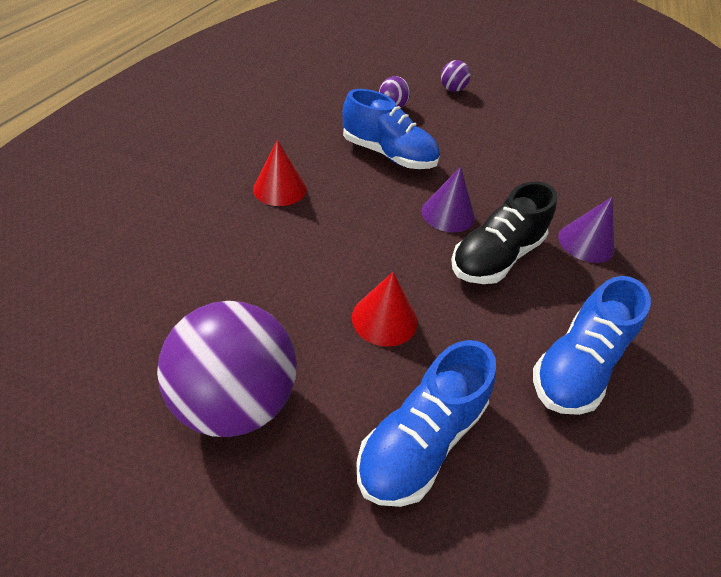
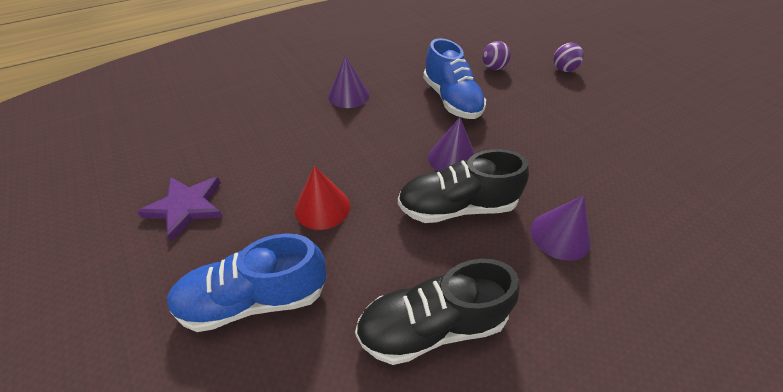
camera: 40 degrees right, 0 degrees up
(236, 400) = (186, 207): purple ball -> purple star
(280, 188) = (348, 95): red cone -> purple cone
(576, 366) = (432, 325): blue shoe -> black shoe

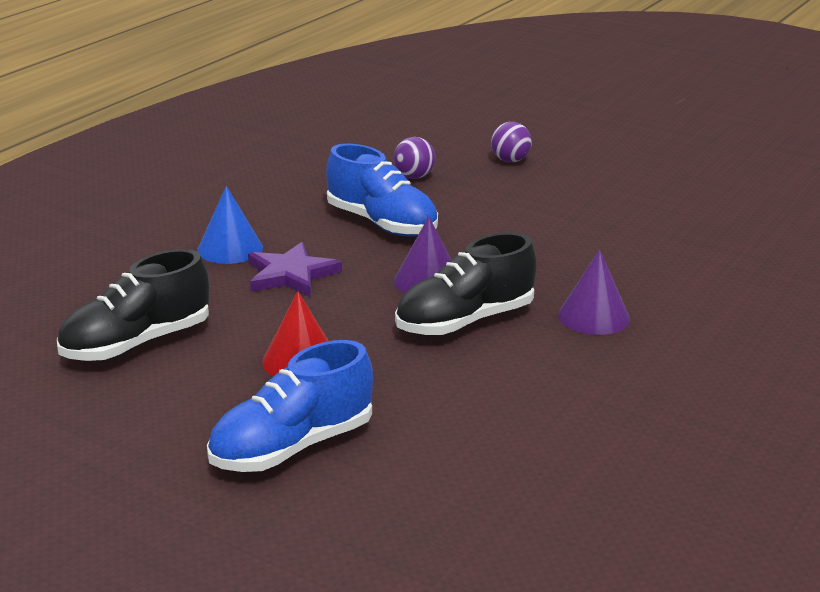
camera: 25 degrees left, 20 degrees down
(186, 207) = (116, 404): purple star -> purple star (291, 275)
(348, 95) = (230, 248): purple cone -> blue cone
(432, 325) = (504, 413): black shoe -> black shoe (136, 343)

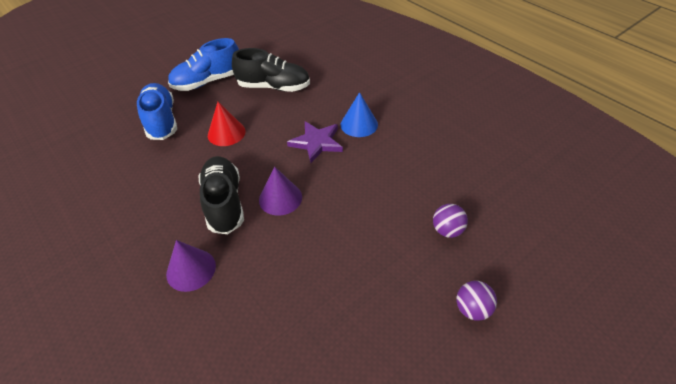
camera: 110 degrees right, 20 degrees up
(136, 343) = (274, 87): black shoe -> black shoe turned 120 degrees clockwise
(382, 223) = (369, 194): blue shoe -> blue shoe (208, 81)

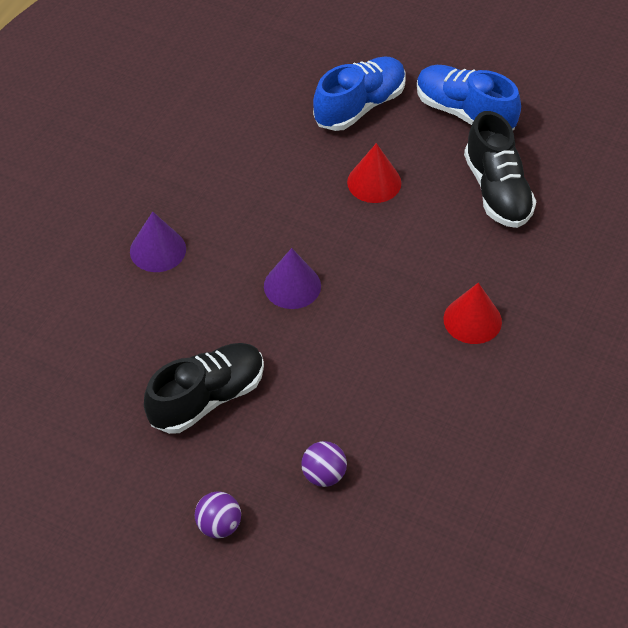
camera: 65 degrees right, 5 degrees up
(224, 203) = (258, 235): black shoe -> black shoe (207, 398)
(316, 143) = (408, 285): purple star -> none
(359, 124) = (472, 320): blue cone -> red cone

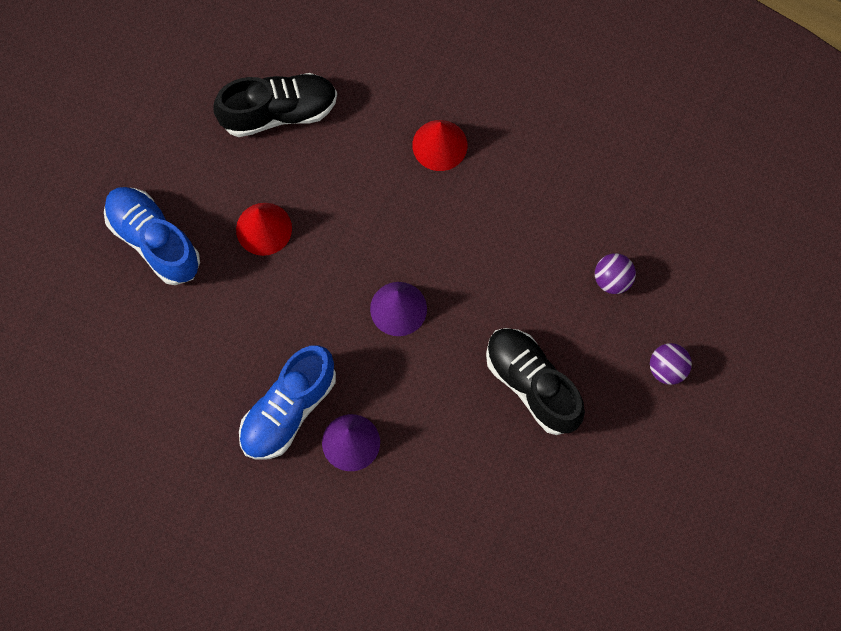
camera: 90 degrees left, 20 degrees up
(464, 113) = (168, 136): blue shoe -> blue shoe (288, 410)

